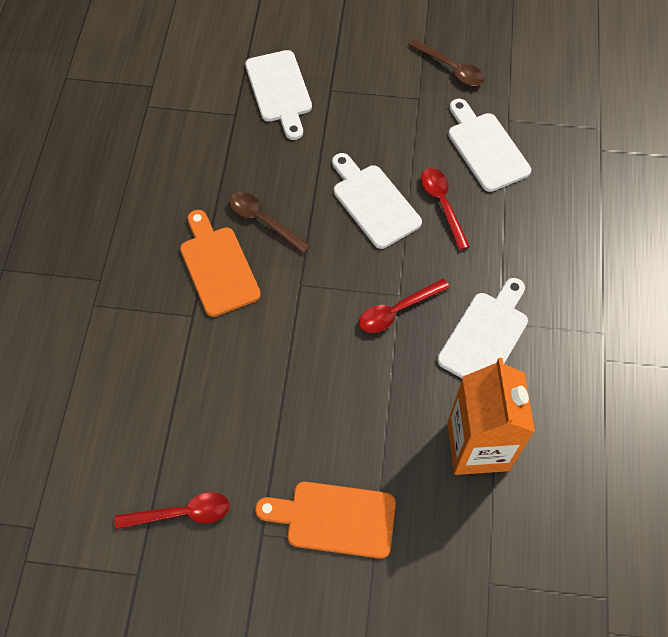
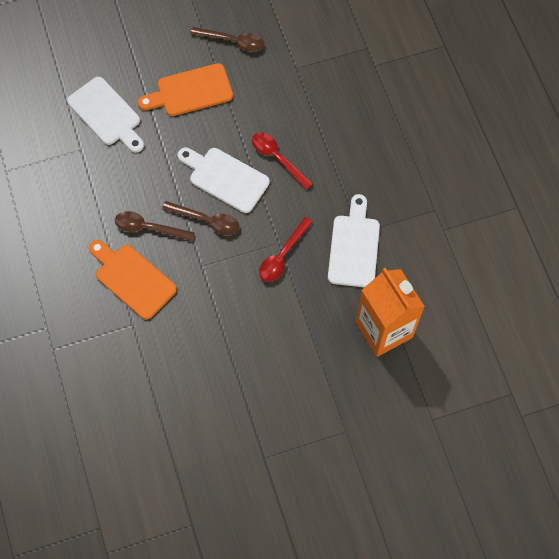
camera: 25 degrees left, 5 degrees up
(182, 513) = (201, 469): red spoon -> none
(330, 239) = (207, 220): none -> brown spoon
(334, 519) = (309, 424): orange cutting board -> orange cutting board (190, 91)
(485, 148) = (289, 99): white cutting board -> none

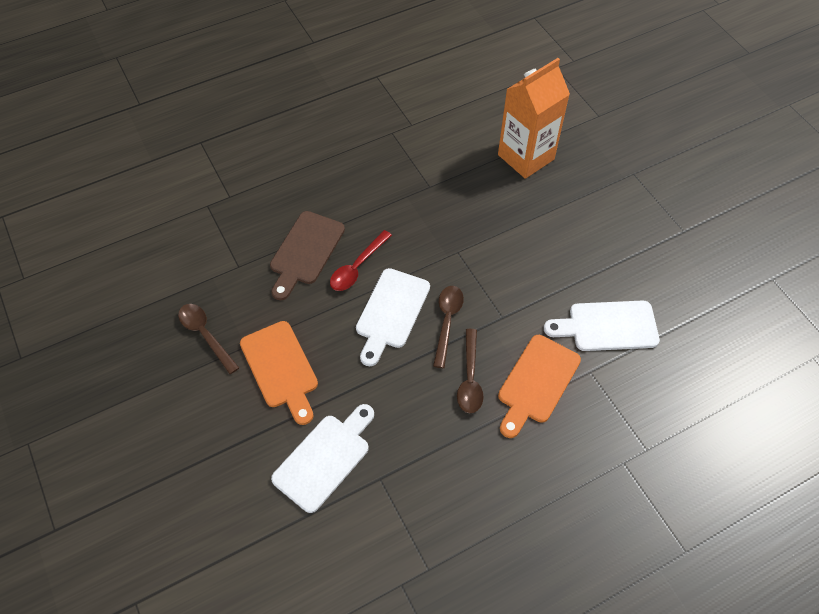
camera: 100 degrees left, 10 degrees down
(233, 41) = (205, 335): brown spoon -> brown spoon turned 45 degrees counterclockwise
(282, 255) = (471, 246): red spoon -> none
(302, 120) = (305, 252): none -> brown cutting board
(354, 247) = (446, 189): white cutting board -> white cutting board (607, 326)

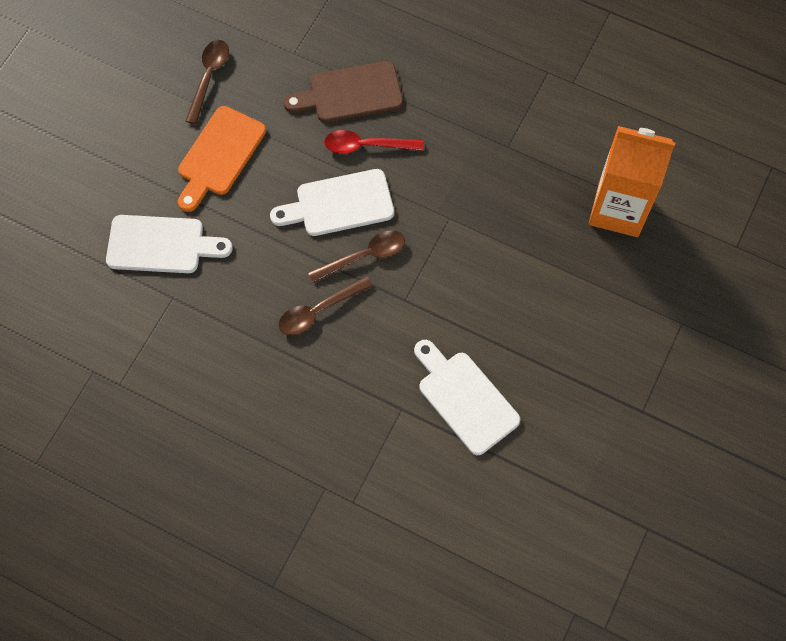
camera: 55 degrees right, 10 degrees up
(537, 383) = (355, 369): orange cutting board -> none

